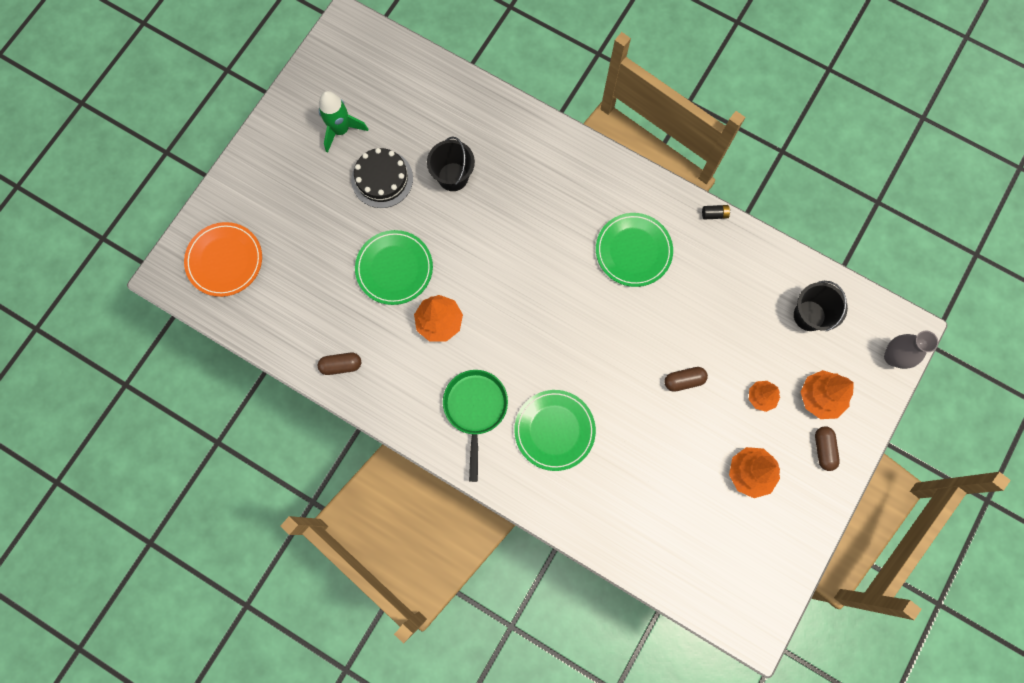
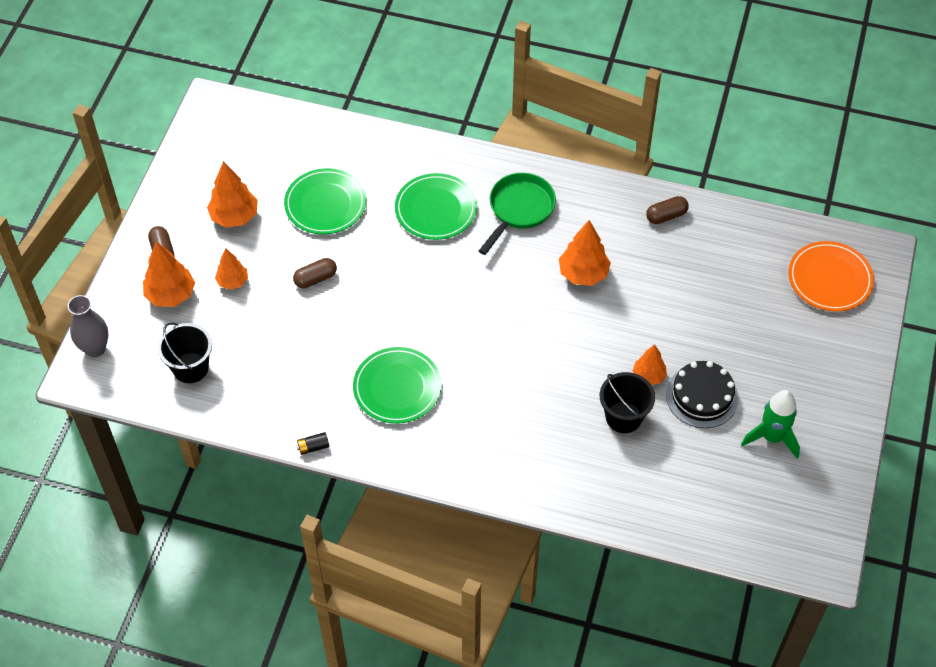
camera: 165 degrees right, 20 degrees down
(394, 268) = (650, 311): green plate -> green plate (325, 204)
(419, 208) = (648, 376): none -> orange tree
(475, 409) = (519, 209): green pan -> green pan turned 135 degrees counterclockwise

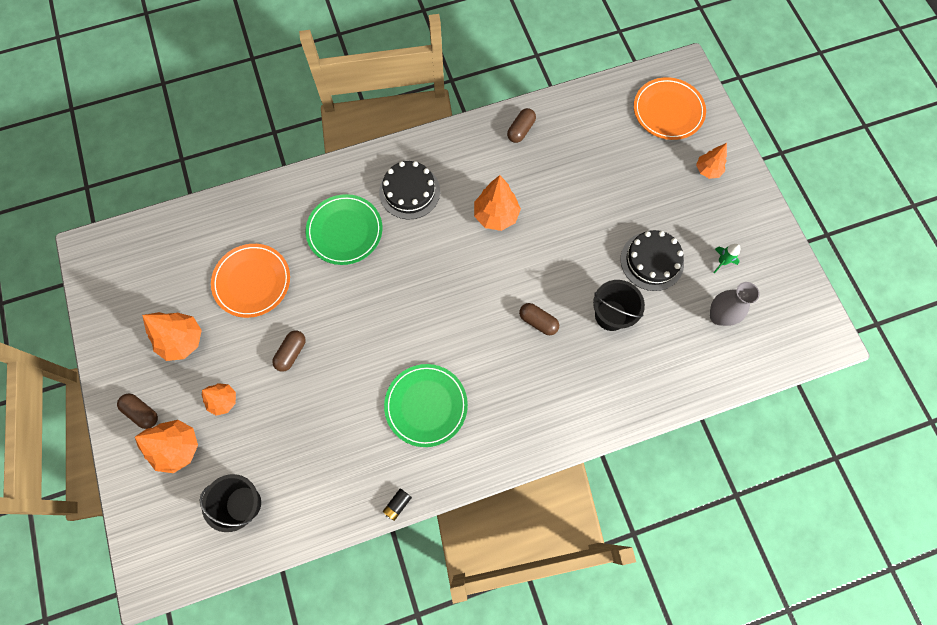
camera: 35 degrees left, 15 degrees up
(95, 348) = (146, 543): grey vase -> grey vase (718, 316)
(325, 204) = (252, 281): green plate -> orange plate
(519, 209) = (409, 191): green pan -> black cake
(551, 382) = (538, 322): none -> brown capsule
(648, 376) = (603, 269): orange tree -> orange tree (707, 170)
(772, 437) = (722, 262): green rocket -> green rocket, size x0.54

